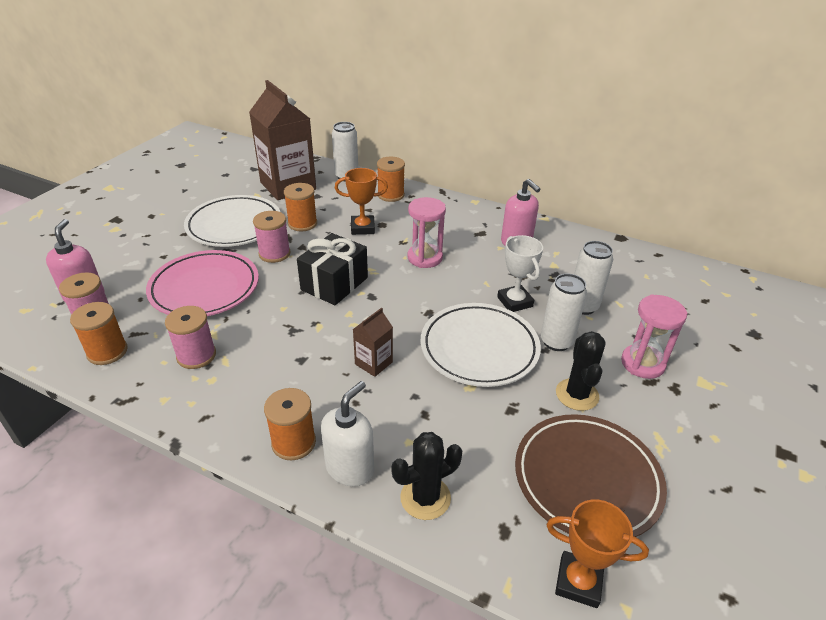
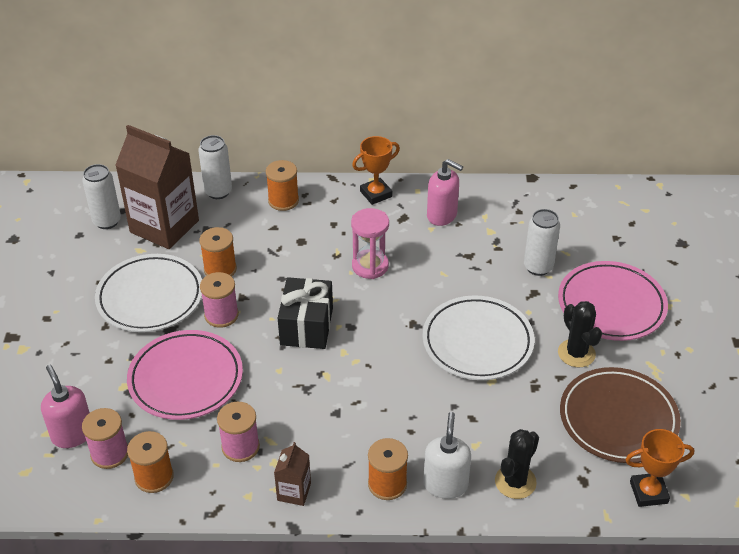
camera: 25 degrees left, 5 degrees up
(362, 228) = (285, 253): orange trophy -> orange trophy (376, 194)
(373, 363) = (400, 391): brown carton -> brown carton (294, 492)
(515, 302) = (479, 284): white trophy -> none
(556, 342) = (535, 311): white can -> white can (107, 221)
(642, 363) = (611, 305): pink hourglass -> pink plate

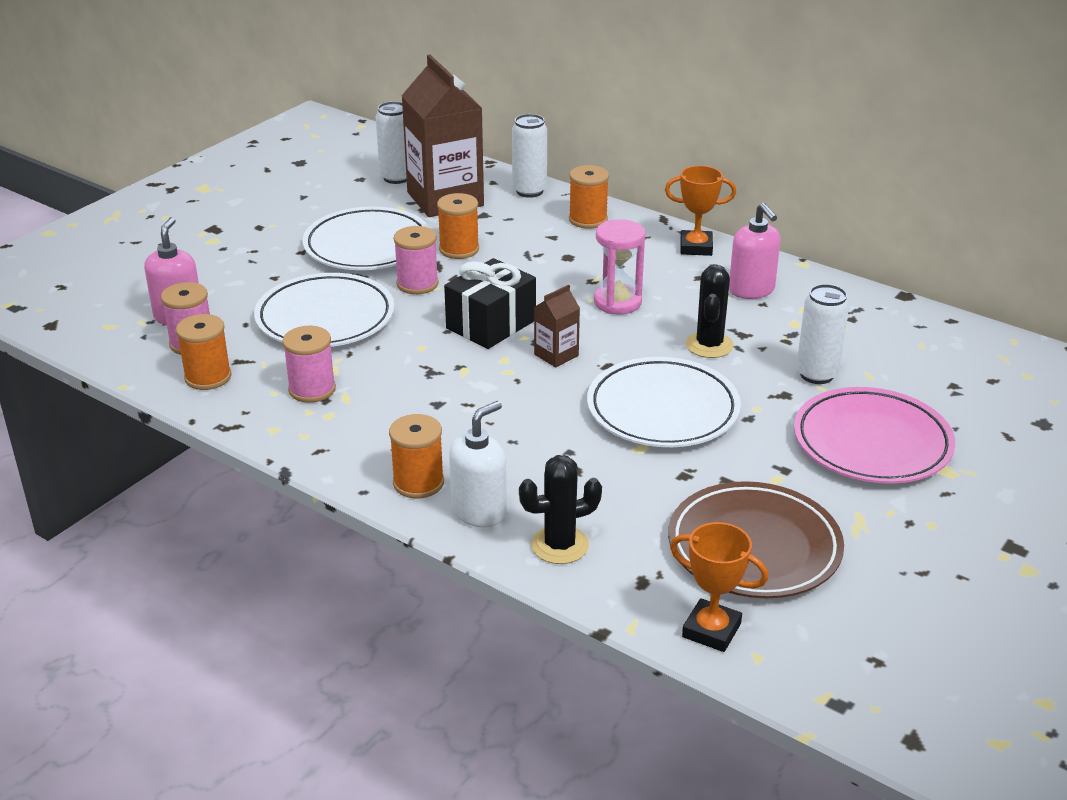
camera: 35 degrees right, 10 degrees down
(186, 379) = (325, 318): pink plate -> white plate
(294, 492) = (319, 446): brown carton -> brown carton (556, 355)
(576, 353) = (772, 467): black cactus -> black cactus (709, 345)

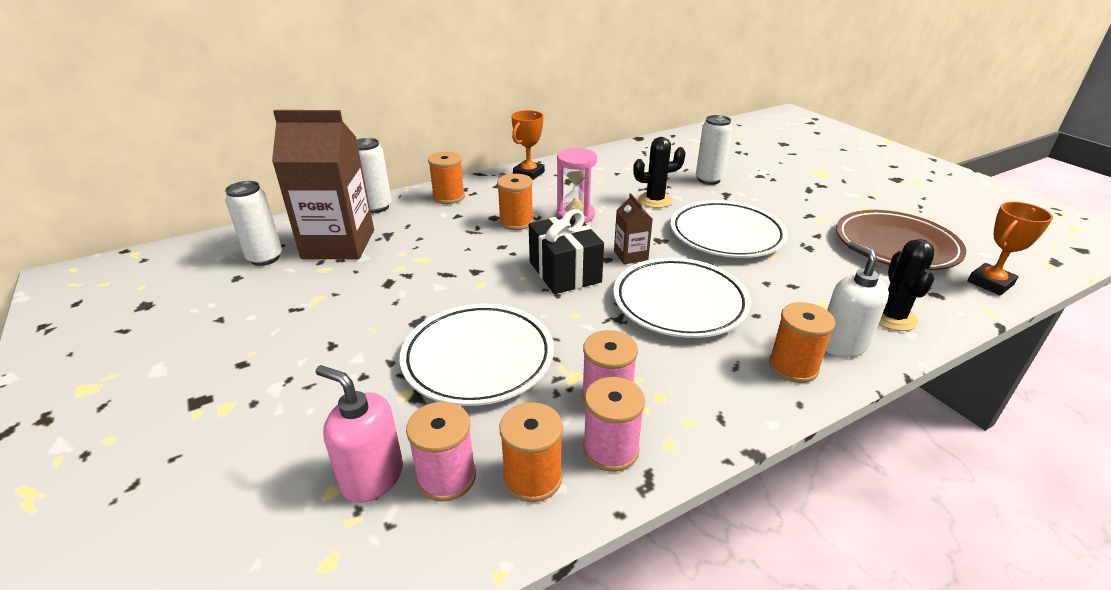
camera: 65 degrees left, 0 degrees up
(367, 246) = (369, 302): white plate -> white plate (679, 302)
(417, 284) = (467, 291): pink spool -> pink spool (610, 449)
(459, 249) = (431, 258): orange spool -> orange spool (516, 222)
(709, 345) = (655, 200): black cactus -> black cactus turned 45 degrees counterclockwise
(752, 290) = (598, 172): pink soap dispenser -> none
(872, 443) = (789, 185): pink plate -> none

